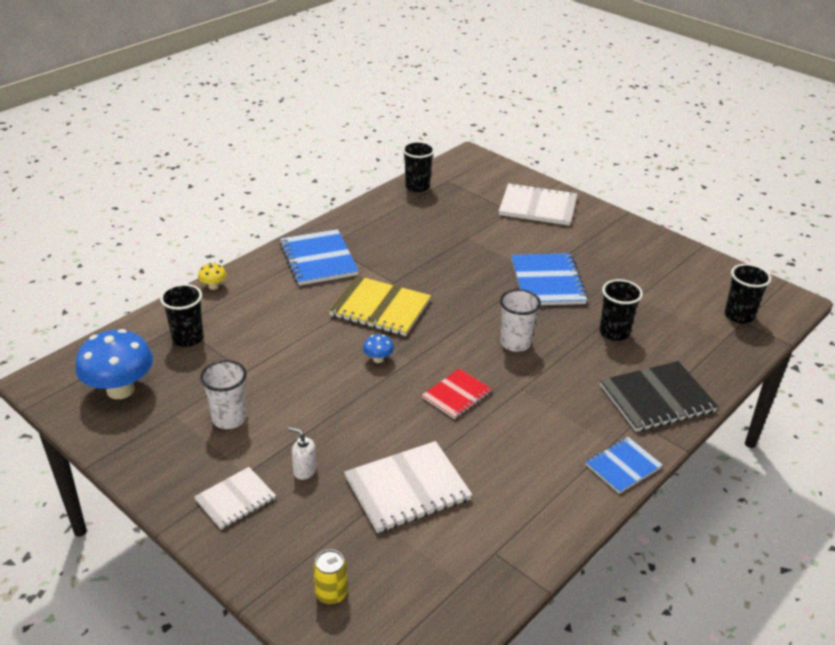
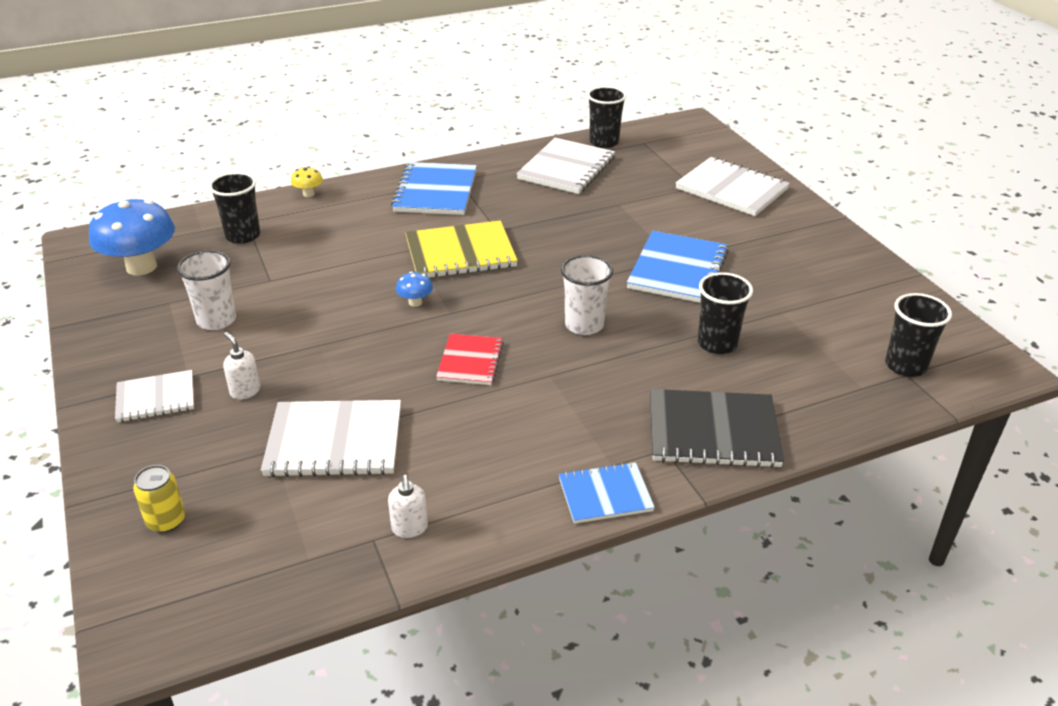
camera: 25 degrees right, 0 degrees up
(380, 308) = (460, 253): yellow notebook -> yellow notebook turned 60 degrees counterclockwise
(406, 216) = (566, 168): none -> white notebook
(456, 395) = (470, 361): red notebook -> red notebook turned 60 degrees counterclockwise
(513, 535) = (409, 528): none -> white soap dispenser

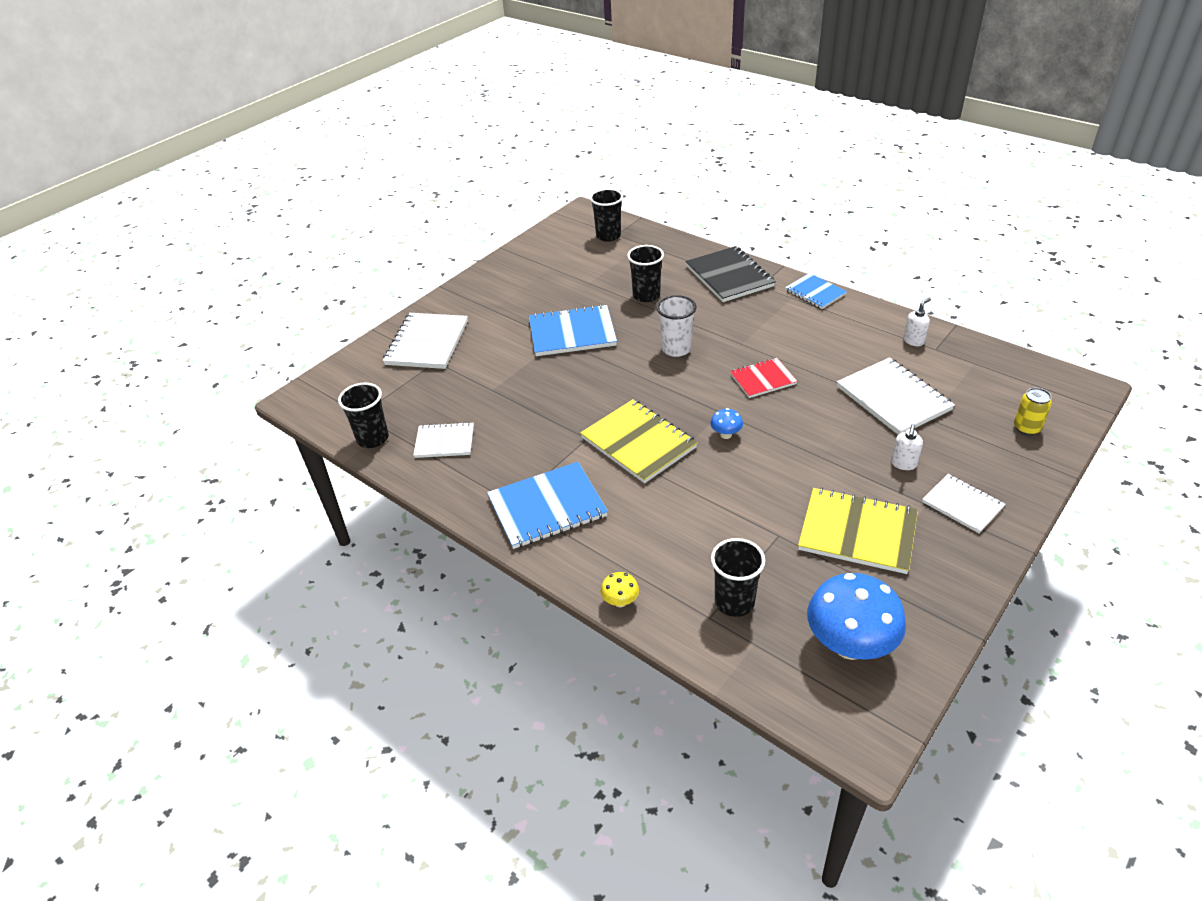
camera: 115 degrees left, 5 degrees up
(216, 320) = (857, 532): white cup -> yellow notebook
(566, 168) = (444, 442): white notebook -> white notebook, size x0.61

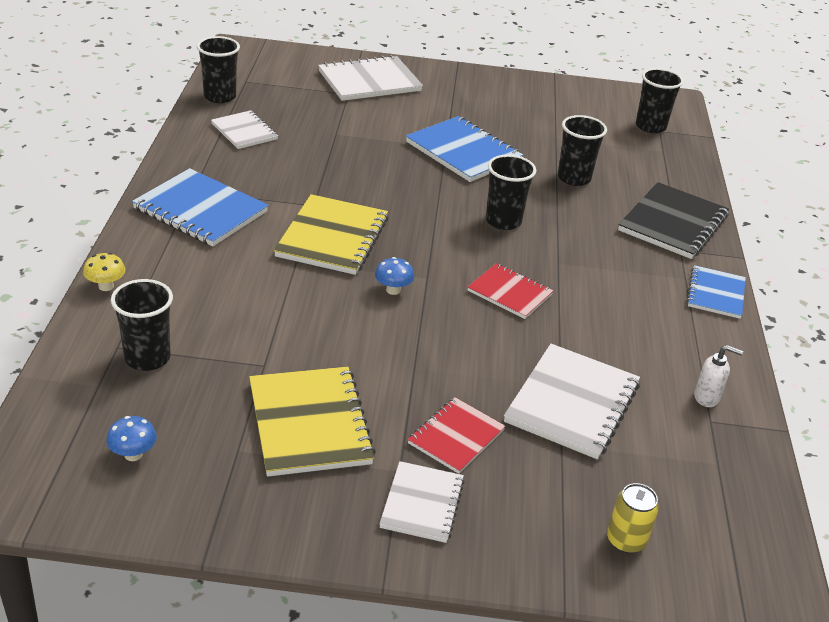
camera: 50 degrees right, 5 degrees down
(676, 349) = (503, 221): white cup -> black cup
(849, 645) = (133, 454): blue mushroom -> blue mushroom, size x0.44
(903, 464) = (456, 437): white soap dispenser -> red notebook

